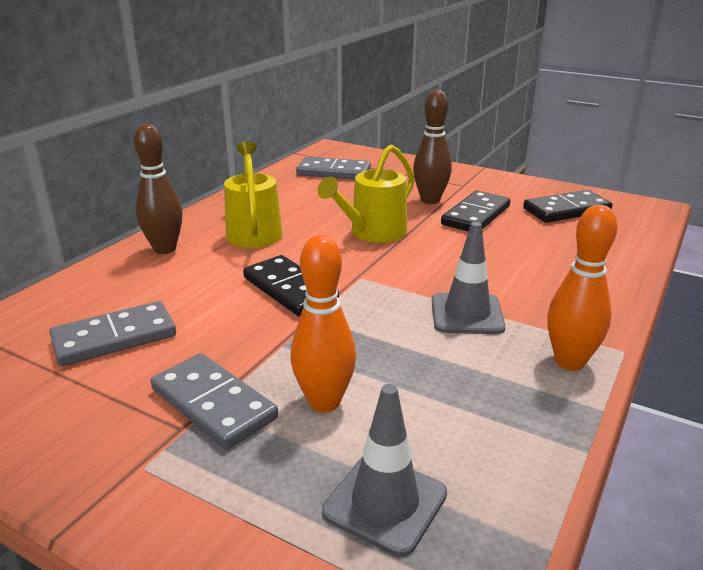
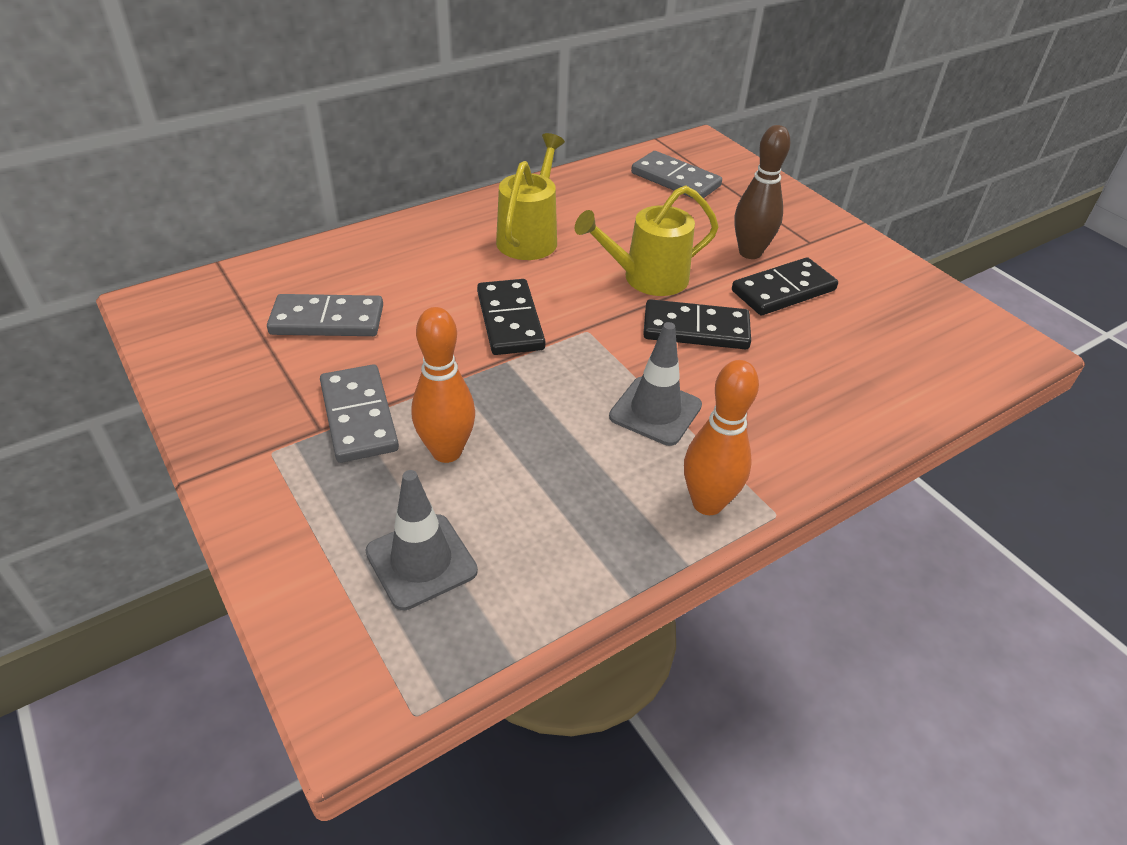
camera: 25 degrees right, 15 degrees up
(165, 249) = (432, 233): brown bowling pin -> none
(566, 210) = (902, 317): black domino -> black domino (696, 329)

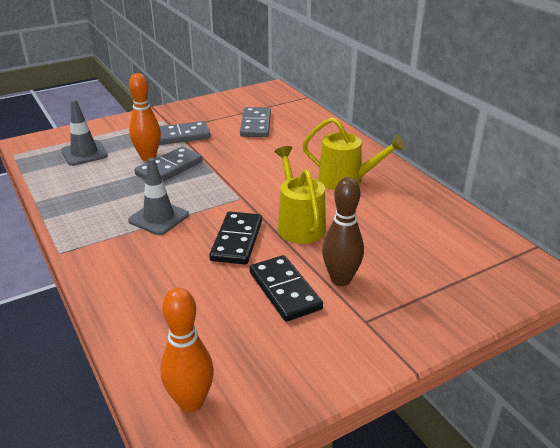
camera: 95 degrees right, 10 degrees down
(509, 320) = (252, 173): black domino -> none
(675, 180) = (457, 250): grey domino -> grey domino (169, 168)
(707, 503) = (80, 229): orange bowling pin -> orange bowling pin (191, 402)

